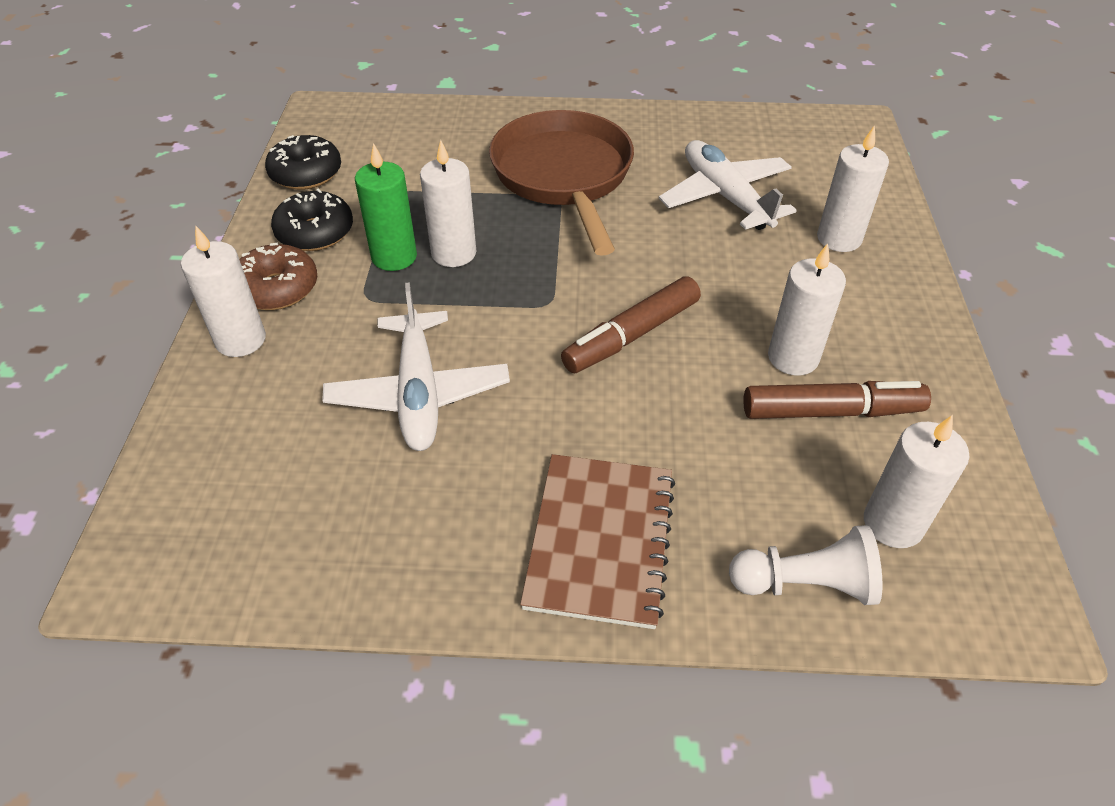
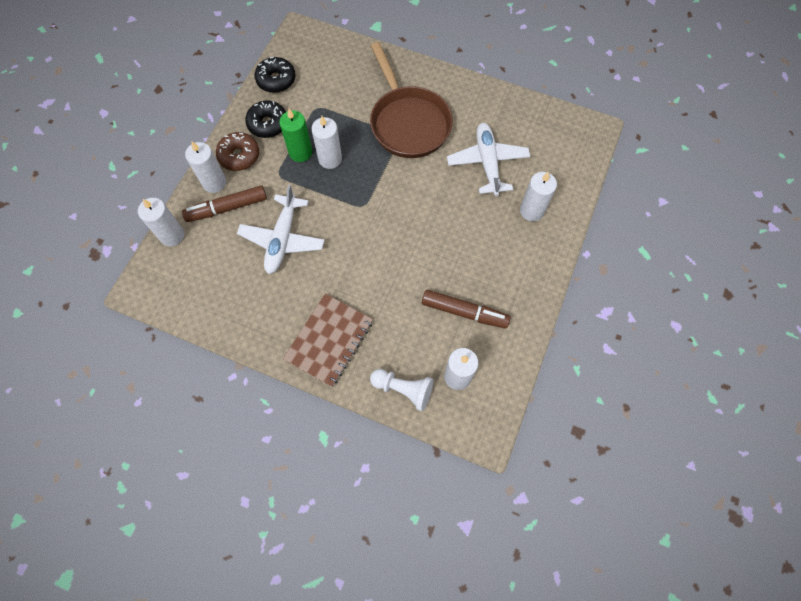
camera: 20 degrees right, 20 degrees up
(564, 177) = (408, 122): brown pan -> brown pan turned 150 degrees clockwise
(631, 335) = (393, 238): brown marker -> brown marker (227, 208)
(793, 358) = (464, 276): white candle -> white candle (172, 235)

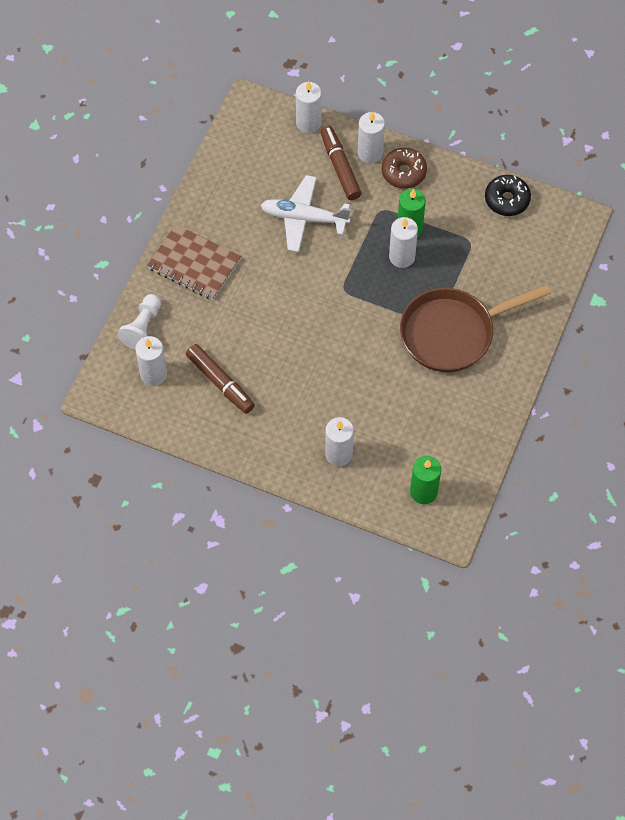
camera: 90 degrees right, 5 degrees down
(268, 124) = (446, 196): black donut -> none
(464, 312) = (220, 382): brown marker -> brown marker turned 60 degrees counterclockwise
(487, 163) = (400, 412): white plane -> none
(561, 147) = (423, 492): none -> green candle

